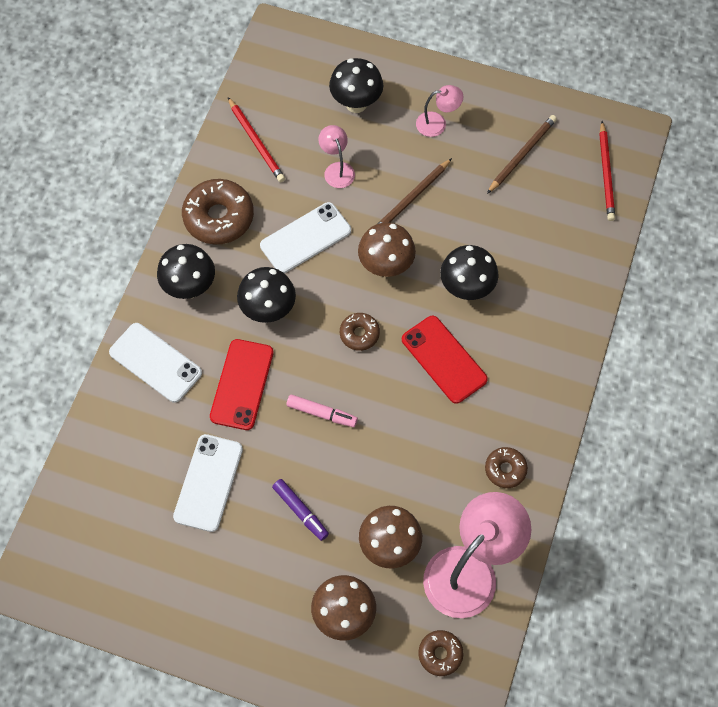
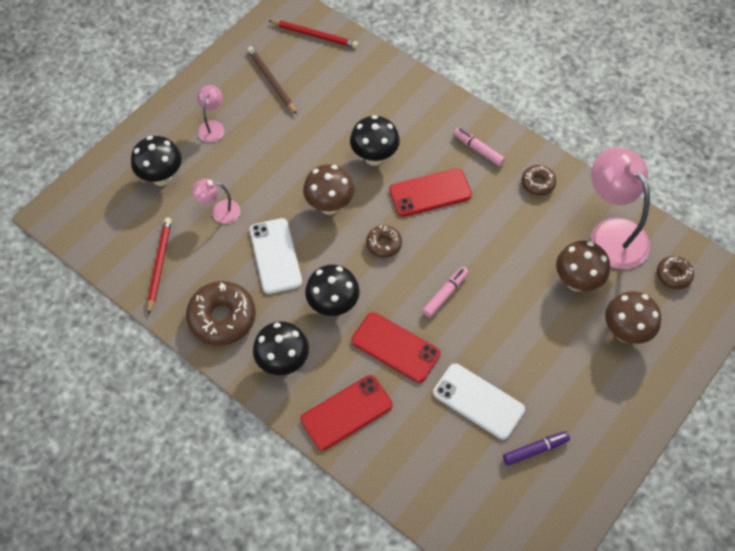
camera: 70 degrees left, 5 degrees down
(155, 362) = (346, 412): white phone -> red phone
(256, 142) = (159, 265): red pencil -> red pencil turned 75 degrees counterclockwise
(300, 511) = (527, 337): purple marker -> purple marker (535, 450)
(411, 198) = (274, 167): brown pencil -> none
(524, 392) = (478, 150): none -> pink marker

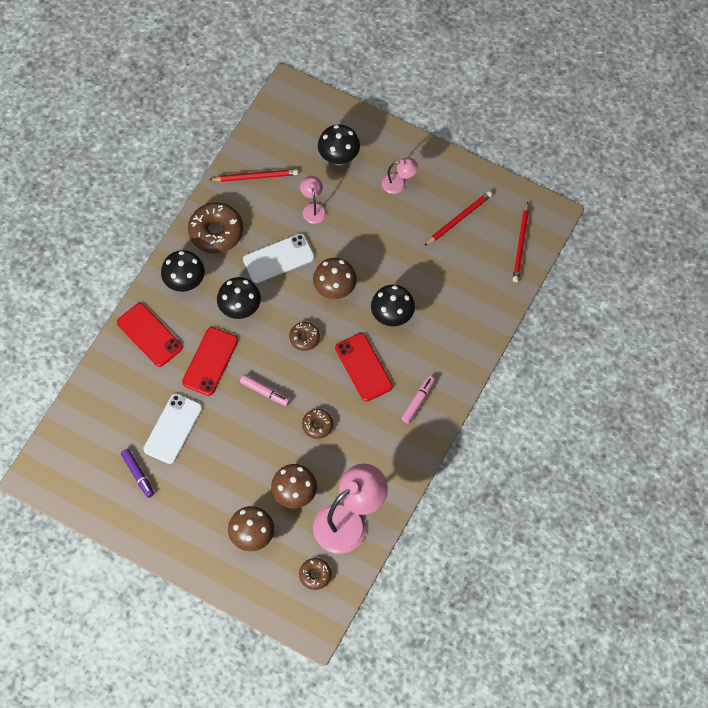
camera: 80 degrees right, 5 degrees up
(271, 81) = (459, 219): brown pencil -> red pencil
(537, 183) = (391, 455): brown donut -> brown donut (317, 425)

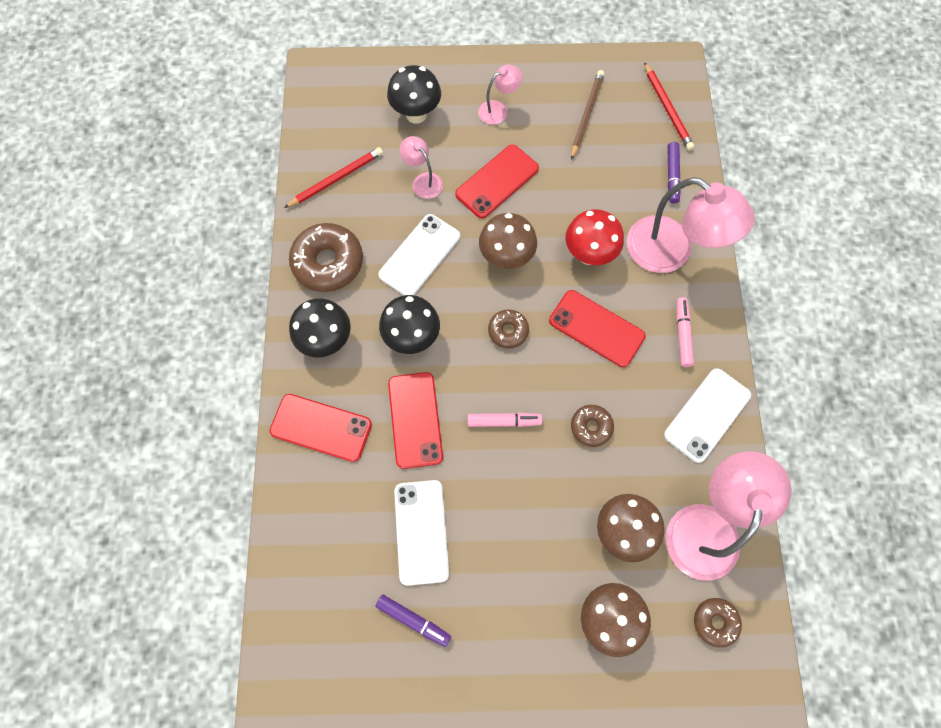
camera: 30 degrees left, 5 degrees up
(363, 235) = (497, 181): none -> red phone
(392, 317) = (589, 254): black mushroom -> red mushroom
(397, 459) = (707, 415): none -> white phone
(449, 345) = (671, 252): none -> pink lamp
(459, 219) = (586, 115): red pencil -> brown pencil
(489, 293) = (672, 175): none -> purple marker

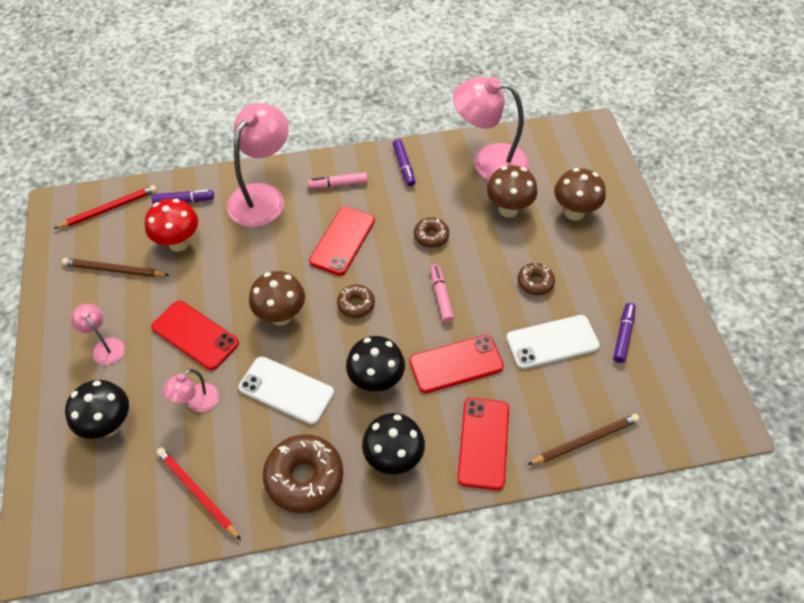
camera: 100 degrees left, 15 degrees down
(298, 532) = (585, 440): none -> brown pencil
(589, 254) = (270, 253): red mushroom -> red mushroom (179, 243)
(707, 415) = (404, 166): white phone -> purple marker
(715, 622) = (554, 154): brown donut -> brown donut (535, 282)

